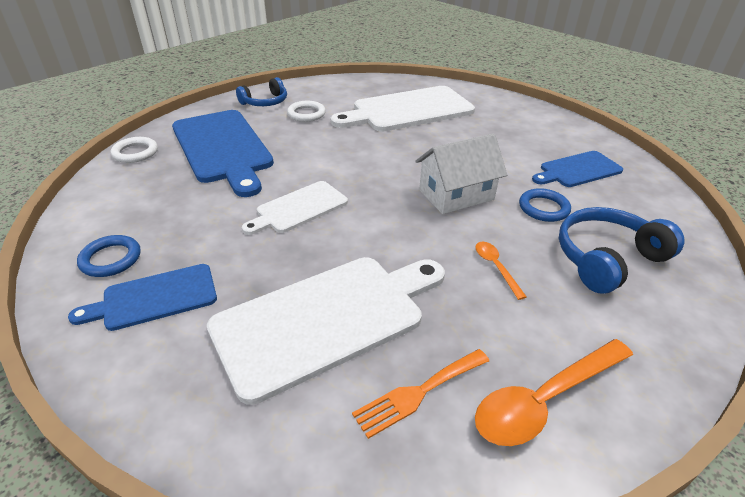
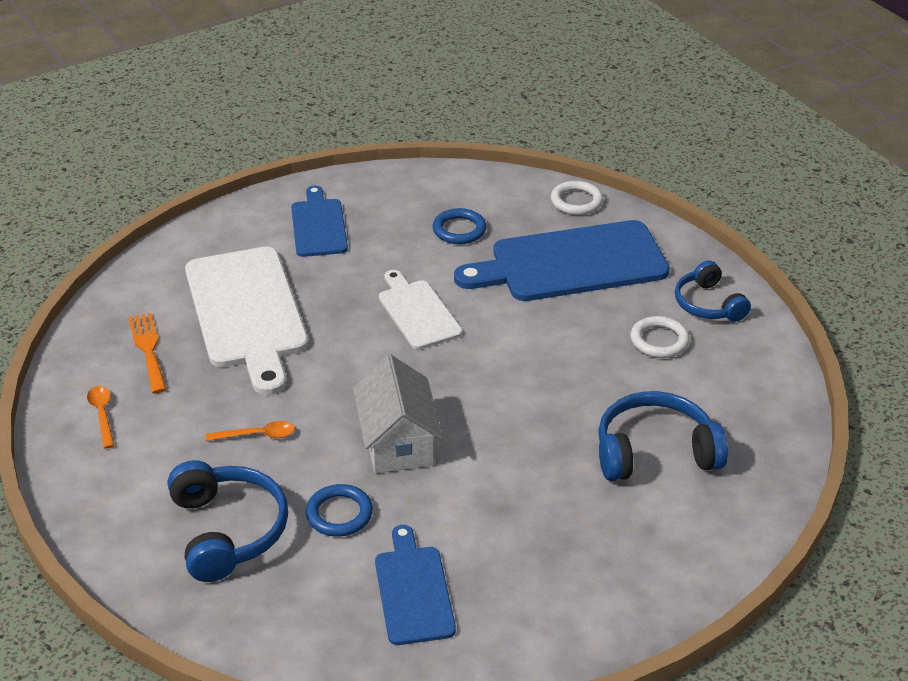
camera: 105 degrees right, 0 degrees up
(111, 259) = (381, 201): blue ring -> blue ring (459, 230)
(408, 110) = (655, 452): white cutting board -> blue headphones
(545, 399) = (102, 414): orange spoon -> orange spoon, size x0.51

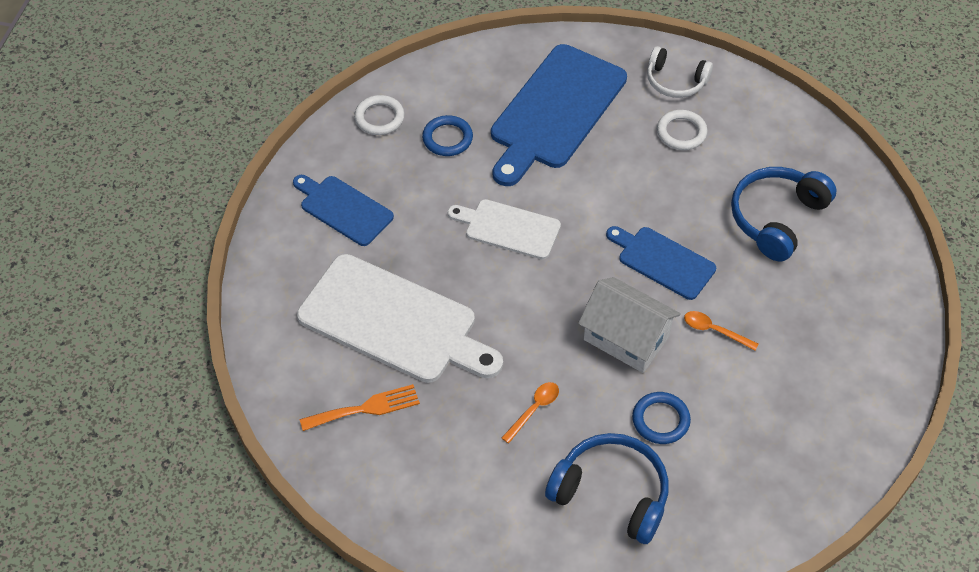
camera: 45 degrees left, 15 degrees up
(102, 414) = (408, 486): orange spoon -> orange spoon (714, 331)
(148, 349) = (365, 408): orange fork -> orange fork turned 135 degrees clockwise
(413, 591) = (769, 432): blue cutting board -> blue cutting board (663, 261)
(576, 201) = (494, 56): white ring -> white ring (379, 118)
(708, 304) = (675, 81): blue headphones -> white headphones

